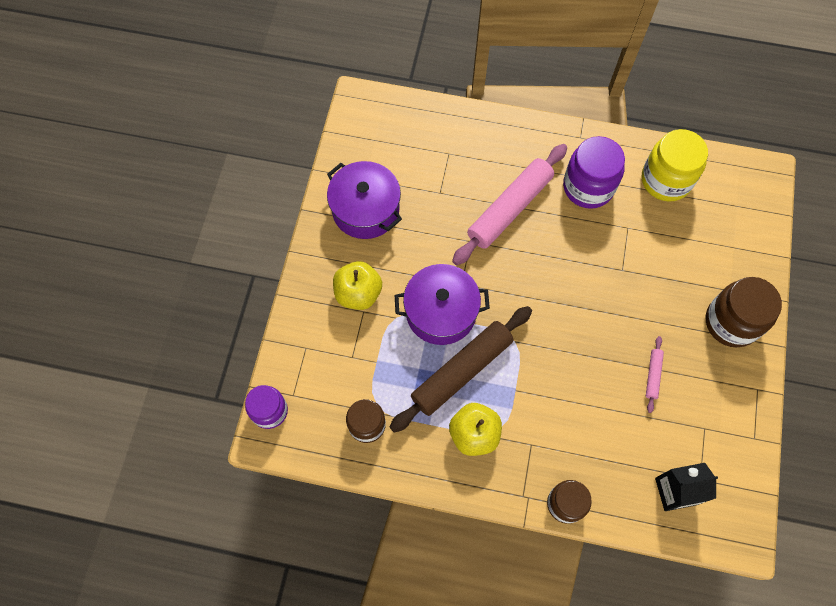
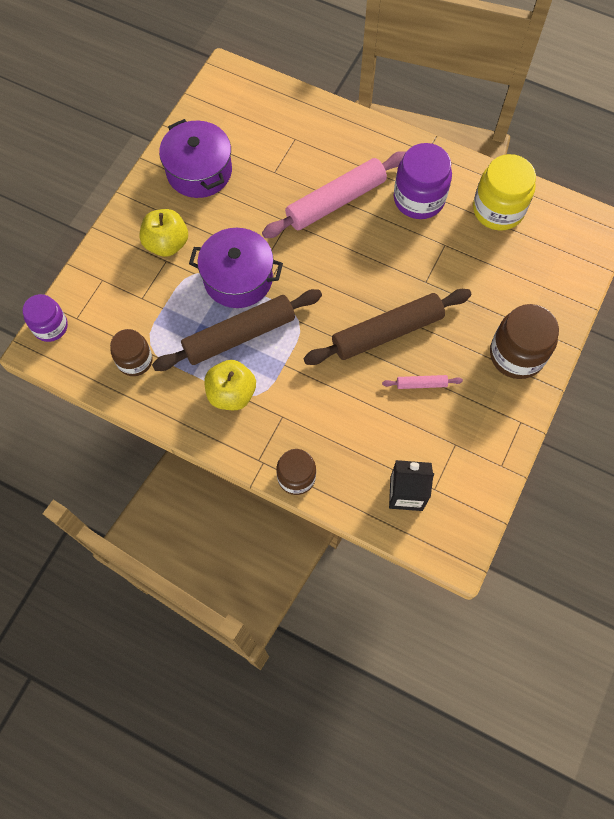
camera: 15 degrees right, 0 degrees up
(603, 331) = (387, 332): none -> brown rolling pin
(652, 375) = (421, 384): pink rolling pin -> pink rolling pin turned 60 degrees clockwise

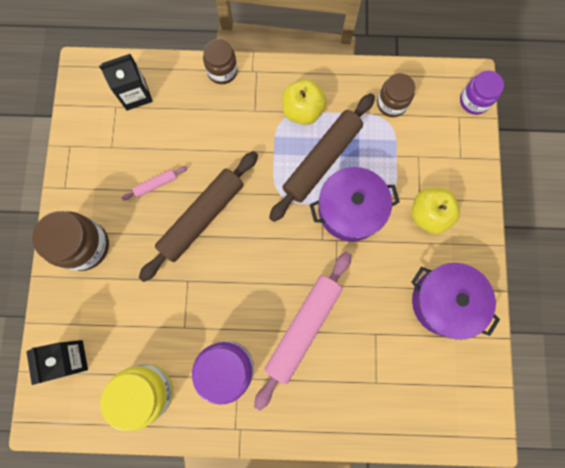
camera: 155 degrees right, 10 degrees up
(561, 262) = (70, 358): none -> black carton

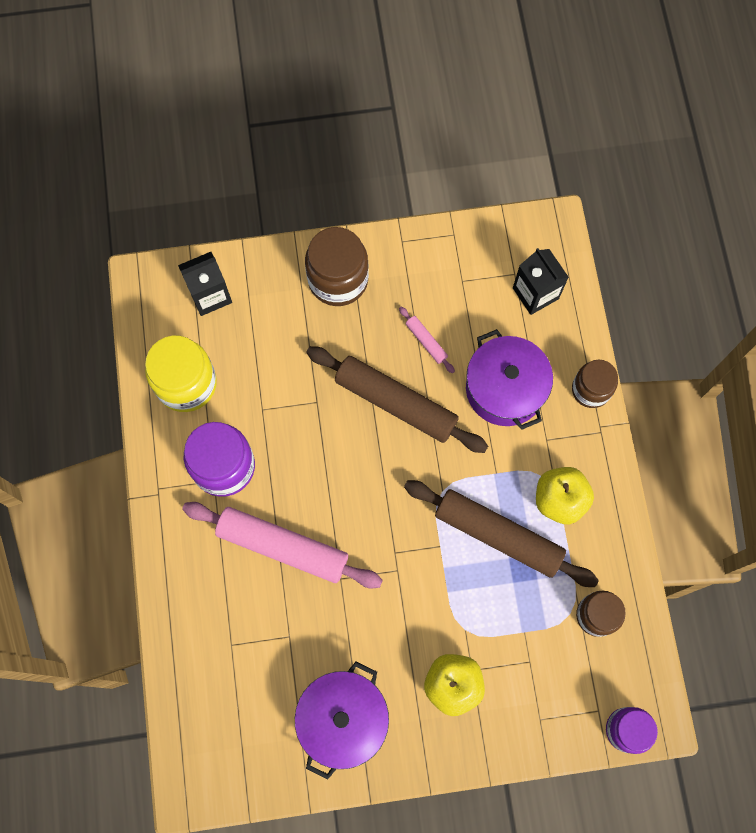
camera: 80 degrees right, 5 degrees down
(350, 210) = (439, 581): purple pot -> purple pot (505, 389)

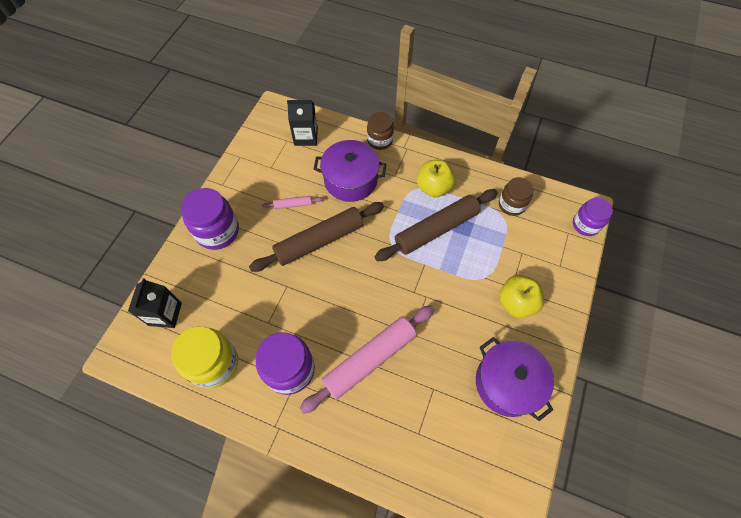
camera: 60 degrees left, 10 degrees down
(338, 280) = (217, 231): brown jar -> purple jar

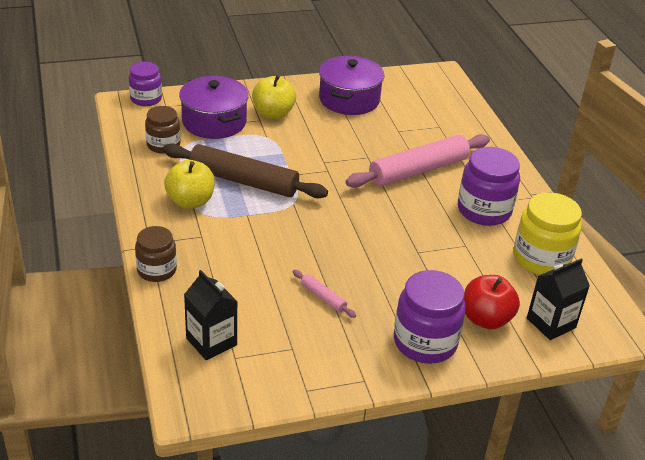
camera: 130 degrees left, 25 degrees down
(202, 278) = (486, 319): none -> red apple
(319, 240) = (344, 254): brown rolling pin -> none
(350, 180) = (241, 267): purple pot -> purple pot (214, 122)
(370, 360) = (418, 170): pink rolling pin -> pink rolling pin turned 45 degrees counterclockwise

